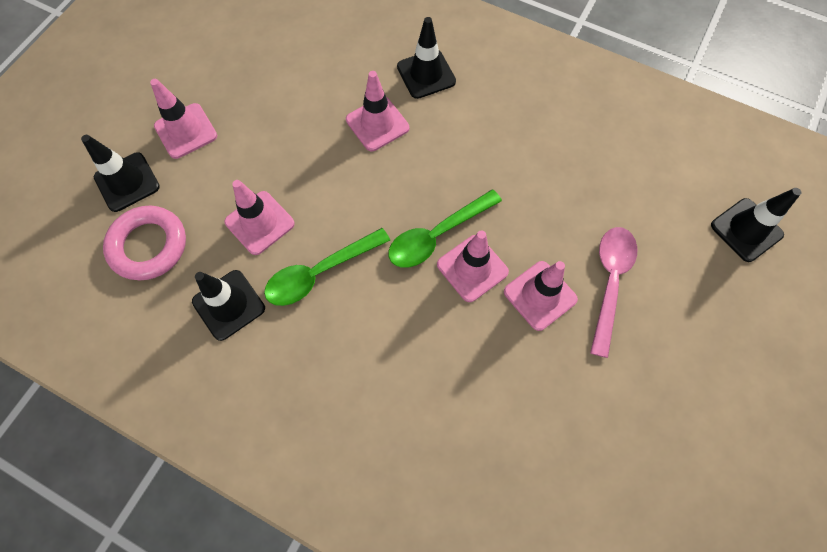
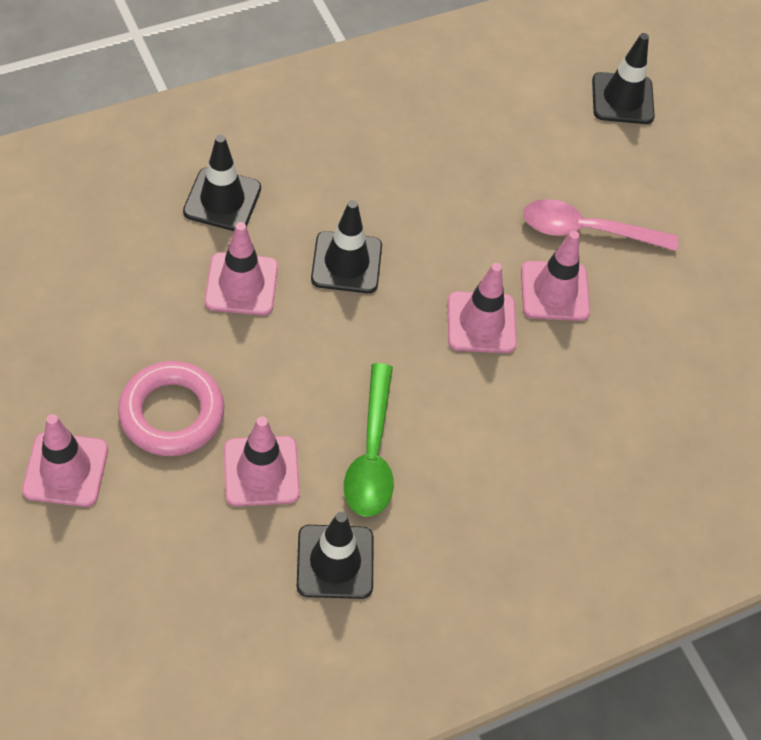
camera: 60 degrees left, 10 degrees down
(127, 182) = (78, 573): black traffic cone -> black traffic cone (346, 263)
(149, 246) = (189, 599): pink ring -> pink ring (172, 413)
(437, 235) = (421, 325): green spoon -> none
(609, 282) = (587, 231): pink spoon -> pink spoon turned 45 degrees counterclockwise

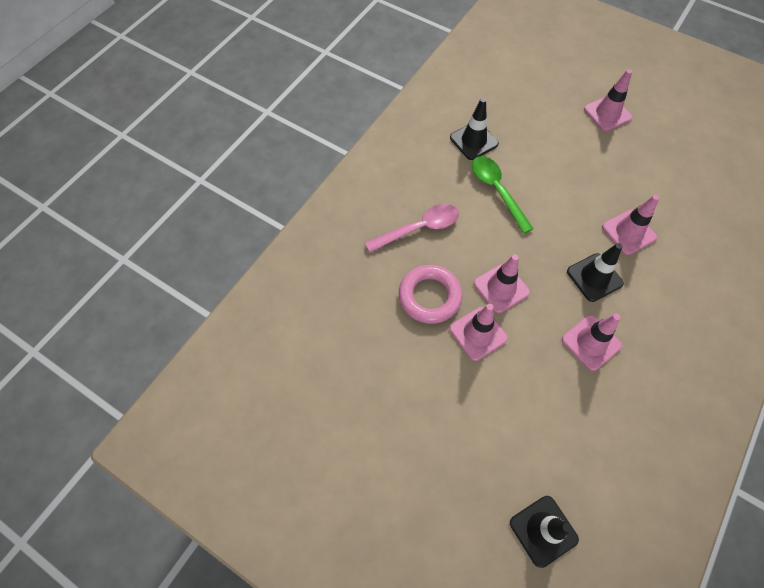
camera: 155 degrees right, 5 degrees up
(172, 413) = (593, 157): pink ring -> pink ring (429, 296)
(222, 200) = (686, 272): black traffic cone -> none
(261, 471) = (535, 156): pink traffic cone -> pink traffic cone (591, 342)
(587, 231) = (489, 390): pink spoon -> pink spoon (419, 228)

